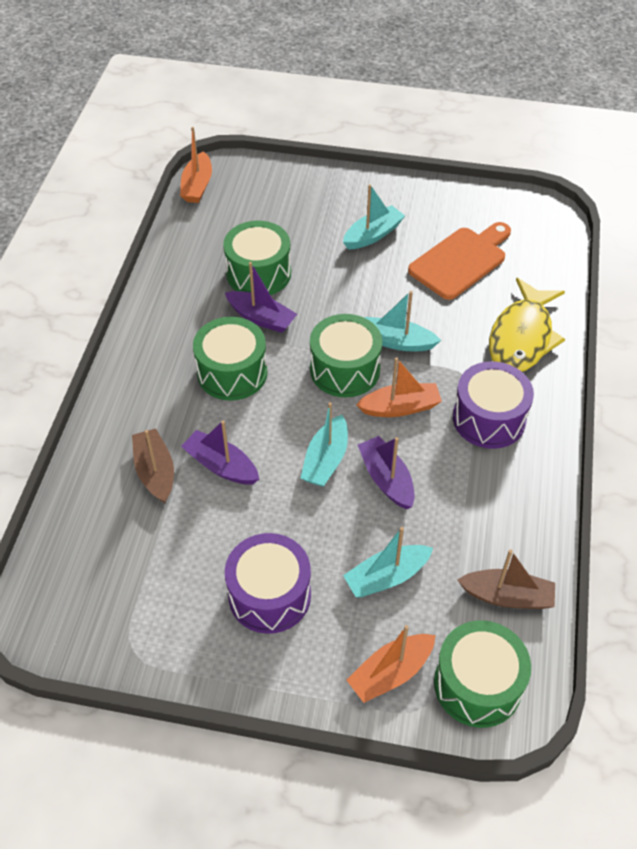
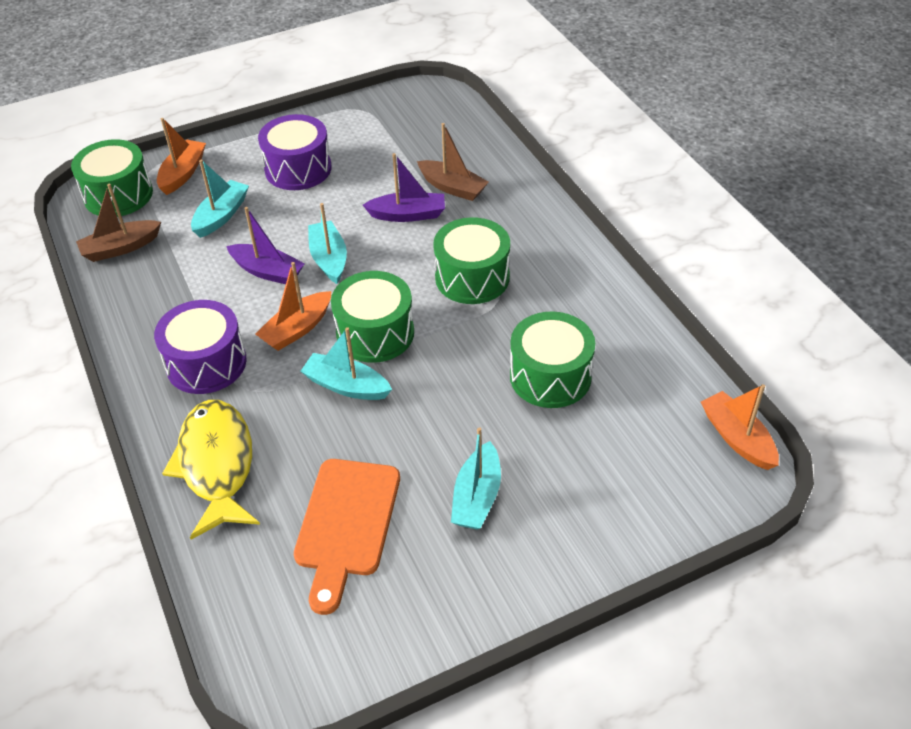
camera: 145 degrees right, 5 degrees down
(261, 318) = (498, 335): purple boat -> none
(397, 342) = (347, 386): turquoise boat -> turquoise boat turned 135 degrees counterclockwise

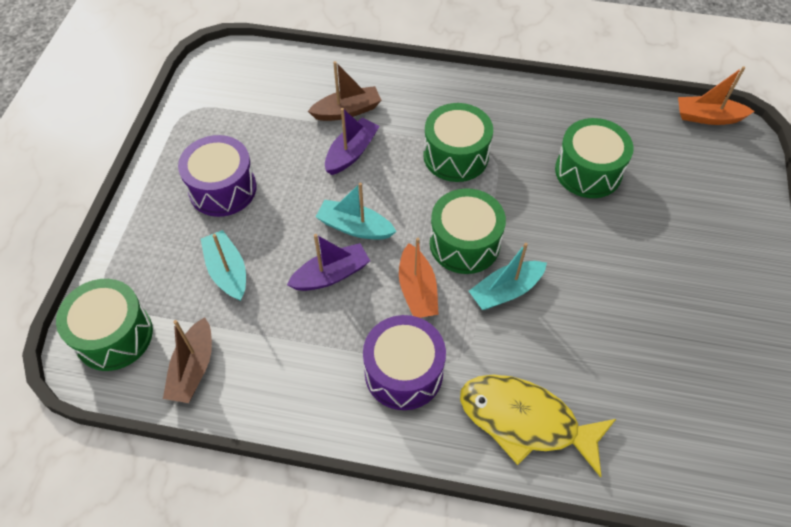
camera: 55 degrees left, 10 degrees up
(183, 174) = (138, 271): orange boat -> none
(346, 524) = (643, 364): orange cutting board -> none
(477, 496) = (668, 273): turquoise boat -> none

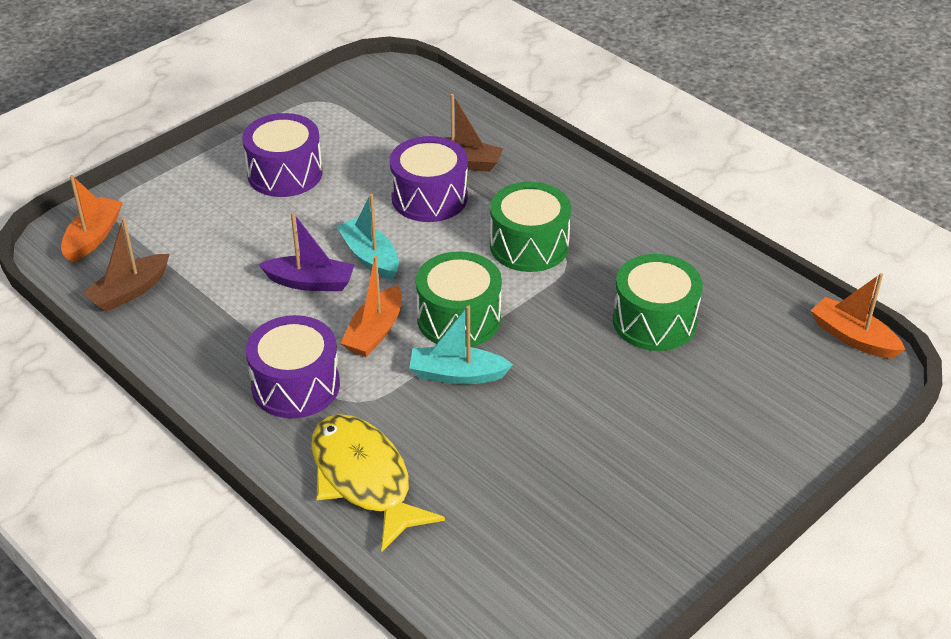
camera: 35 degrees right, 15 degrees down
(114, 335) = (93, 237): green drum -> orange boat
(227, 271) = (226, 237): turquoise boat -> none
(351, 153) = (429, 197): purple boat -> purple drum

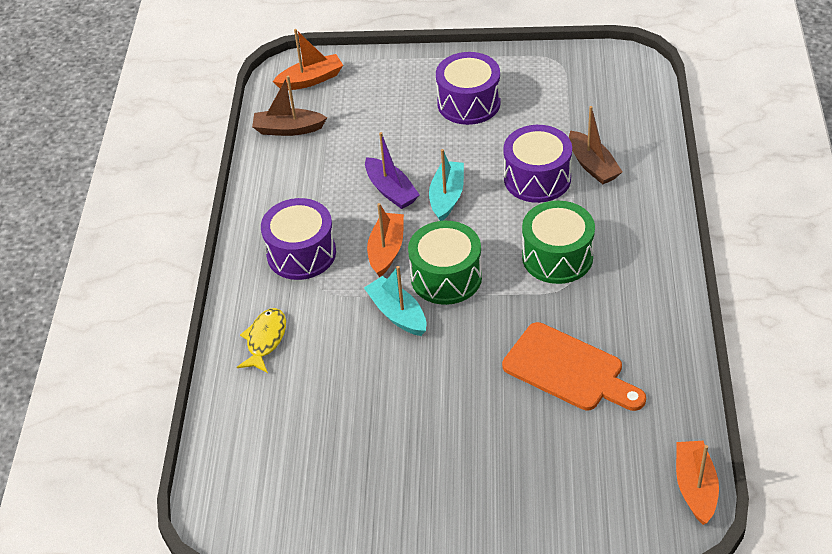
camera: 50 degrees right, 5 degrees up
(364, 479) = (265, 340): yellow fish -> yellow fish, size x0.58
(375, 332) = (386, 250): orange boat -> orange boat turned 120 degrees clockwise
(654, 321) = (568, 370): green drum -> orange cutting board

